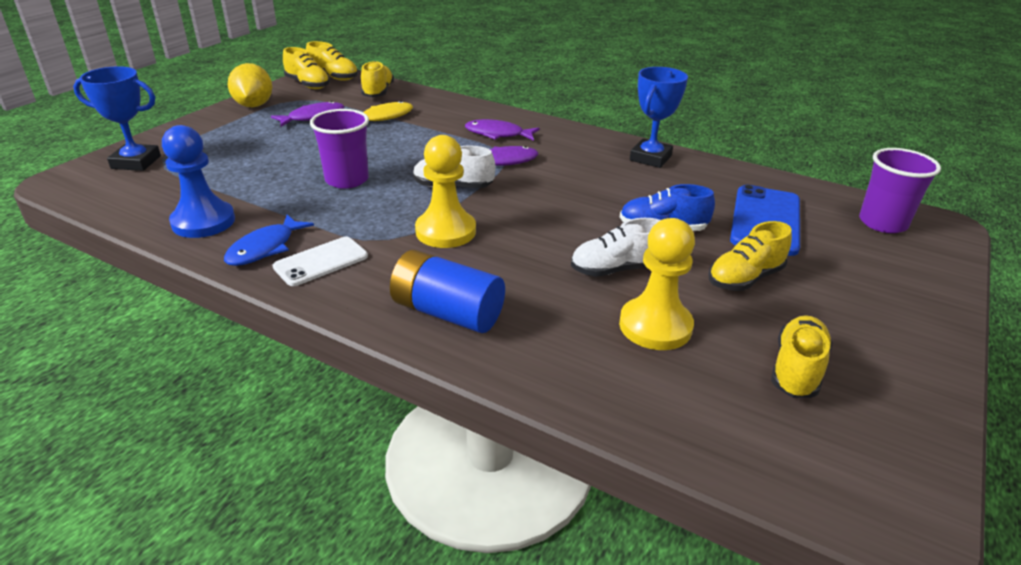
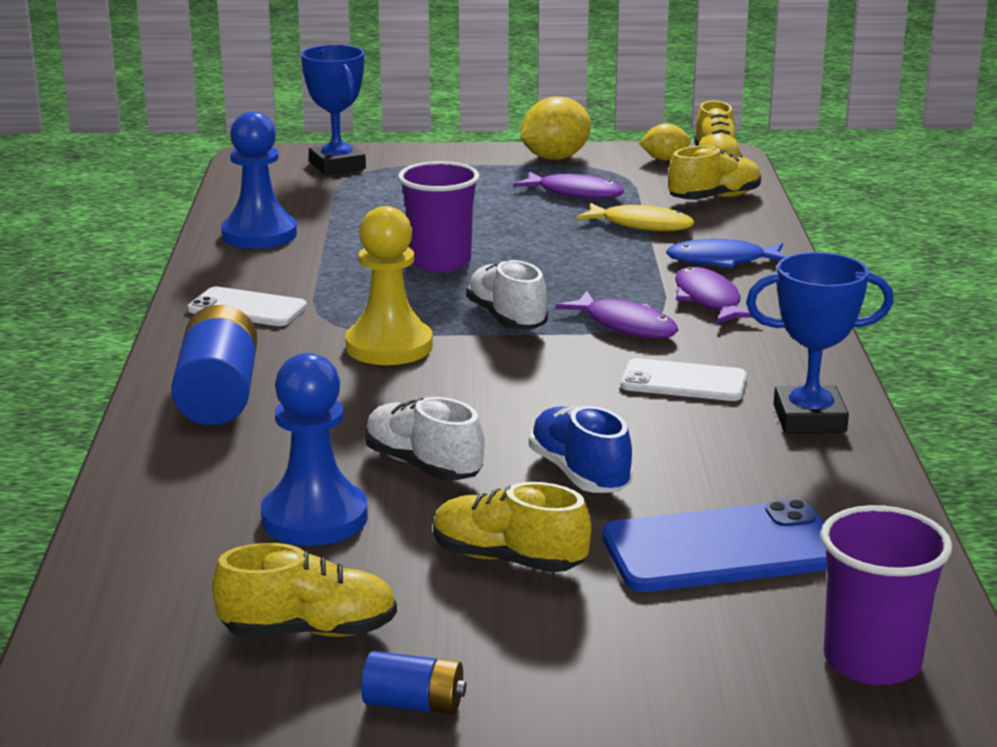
camera: 60 degrees right, 10 degrees down
(265, 248) = (243, 276): blue fish -> blue fish (722, 261)
(308, 85) = (664, 159): yellow shoe -> yellow lemon
(583, 170) = (683, 382): none -> white phone
(655, 326) = (314, 518): yellow pawn -> blue pawn
(891, 357) = (414, 704): none -> blue battery

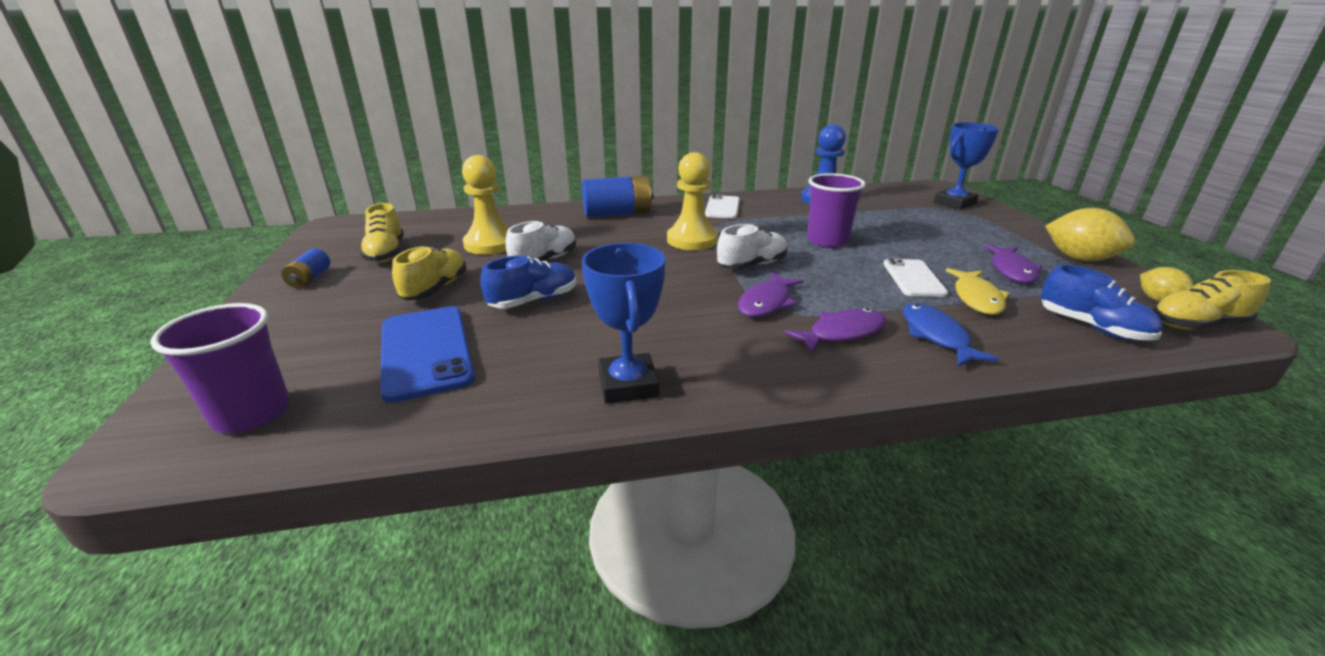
camera: 80 degrees right, 5 degrees up
(314, 518) = (490, 244): blue pawn -> yellow pawn
(683, 382) = (679, 328): white phone -> white phone (913, 278)
(714, 198) = (1092, 327): yellow shoe -> blue shoe

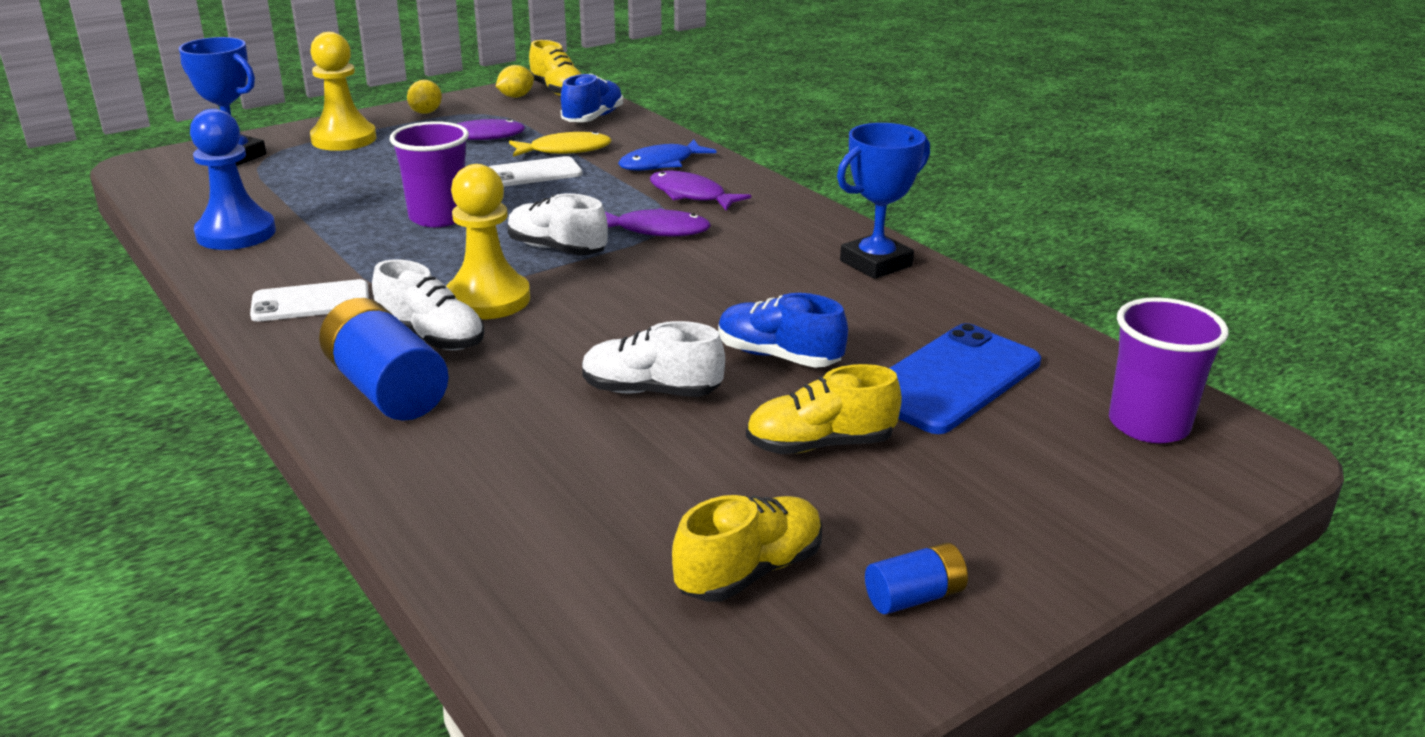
camera: 115 degrees left, 0 degrees up
(490, 244) = (620, 469): yellow pawn -> yellow pawn (344, 139)
(658, 225) = (431, 337): none -> white shoe
(1079, 258) = (426, 112): yellow lemon -> yellow lemon, size x0.59

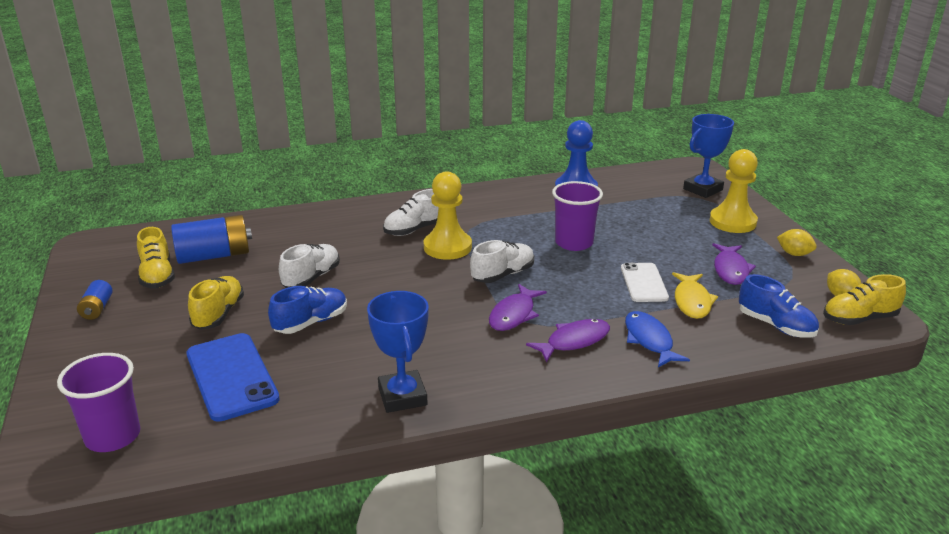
camera: 110 degrees right, 0 degrees up
(311, 302) = (476, 204): white phone -> none
(386, 389) = (373, 216): blue battery -> blue battery (214, 256)

